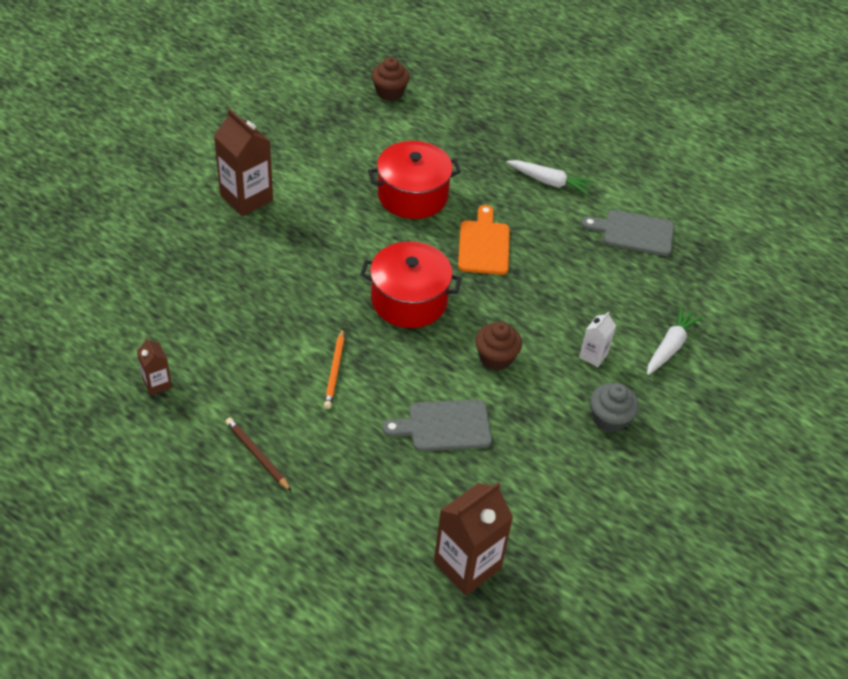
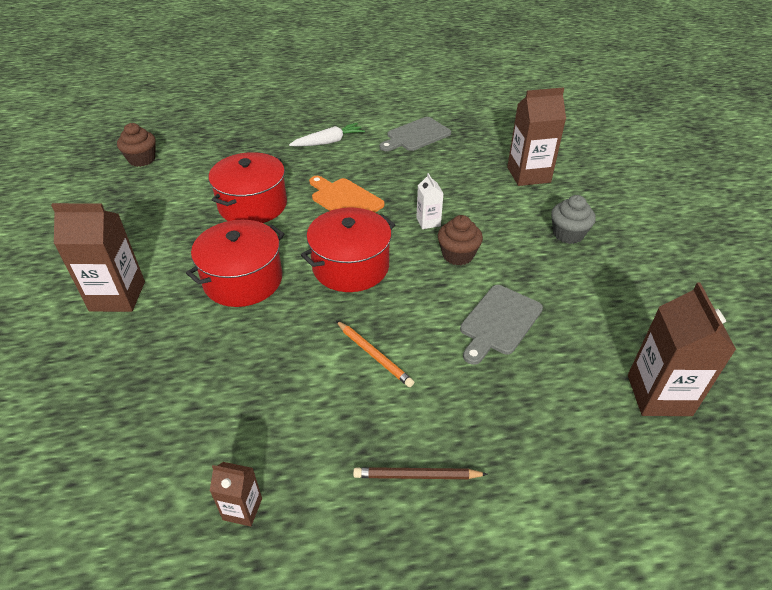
camera: 45 degrees left, 5 degrees down
(329, 250) = (243, 280): none -> red pot
(593, 355) = (503, 209): white carton -> white carton (428, 222)
(670, 347) = (528, 175): white carrot -> brown carton

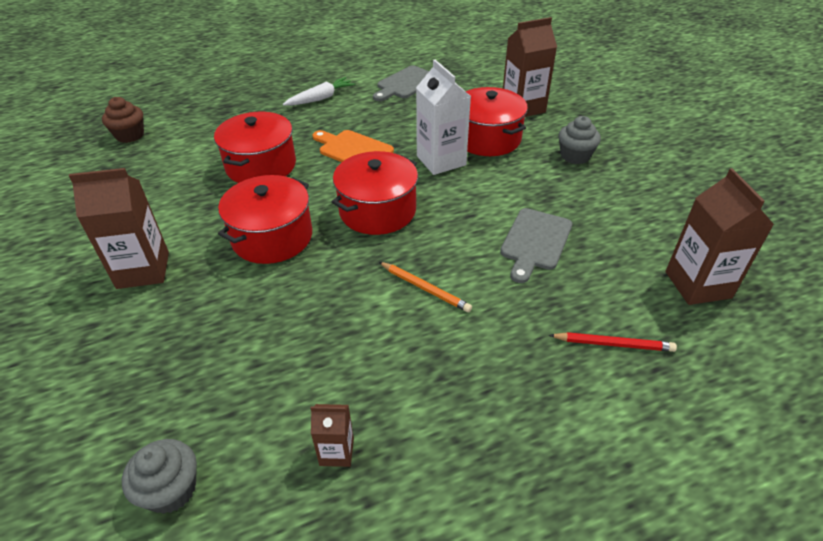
camera: 10 degrees left, 0 degrees up
(84, 517) = (171, 490): none -> grey cupcake
(416, 476) = (499, 391): brown pencil -> none
(428, 222) = (441, 160): white carton -> white carton, size x1.93
(458, 255) = (478, 187): brown cupcake -> none
(482, 204) = (487, 138): none -> red pot
(549, 445) = (613, 344): none -> red pencil

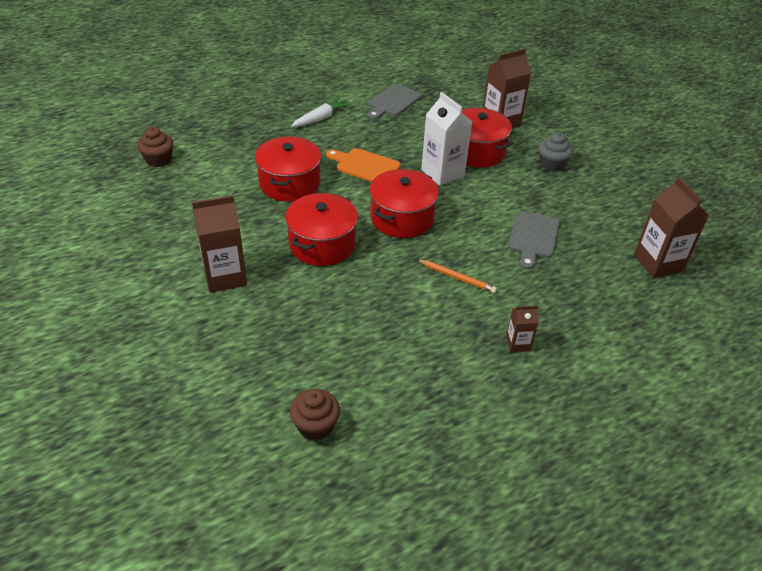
camera: 10 degrees left, 0 degrees up
(171, 490) = (315, 426): grey cupcake -> brown cupcake
(336, 452) = (424, 393): brown carton -> brown carton (518, 343)
(613, 344) = (603, 309): red pencil -> none

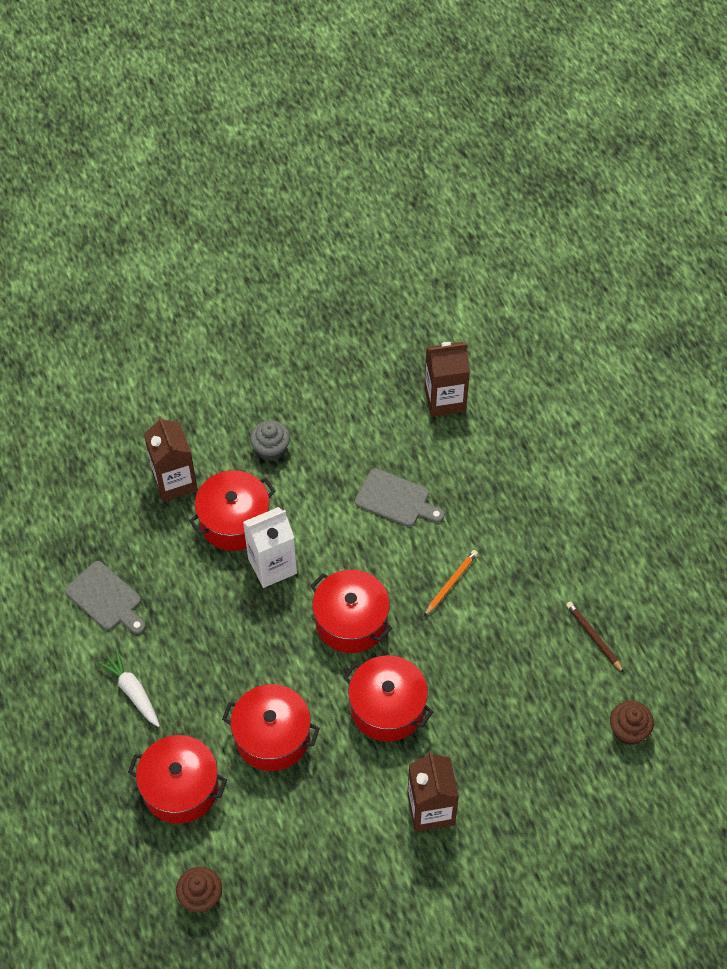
camera: 80 degrees left, 15 degrees up
(245, 144) = (180, 788): none -> red pot
(365, 166) = (247, 648): orange cutting board -> none
(423, 391) = (593, 637): none -> brown pencil
(518, 343) = (542, 548): brown carton -> none

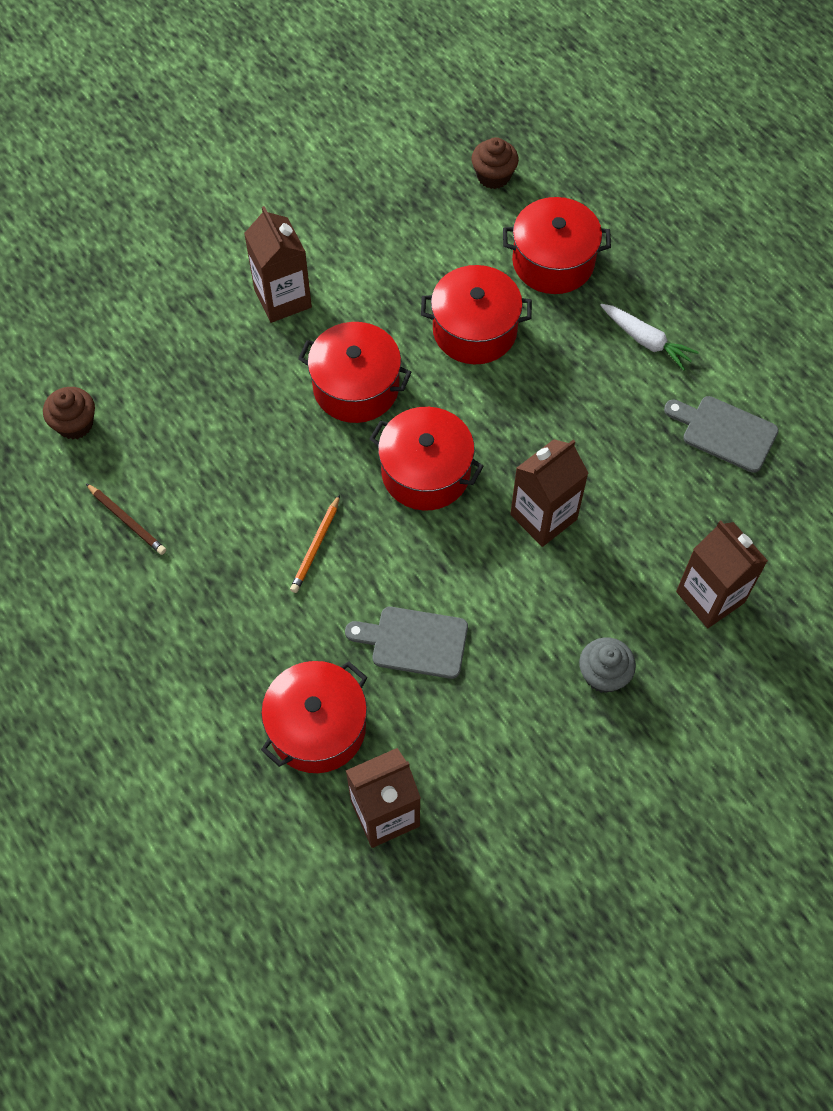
camera: 165 degrees right, 5 degrees up
(234, 521) = (612, 562): red pot -> red pot (317, 727)
(272, 566) = (543, 517): white carton -> brown carton

